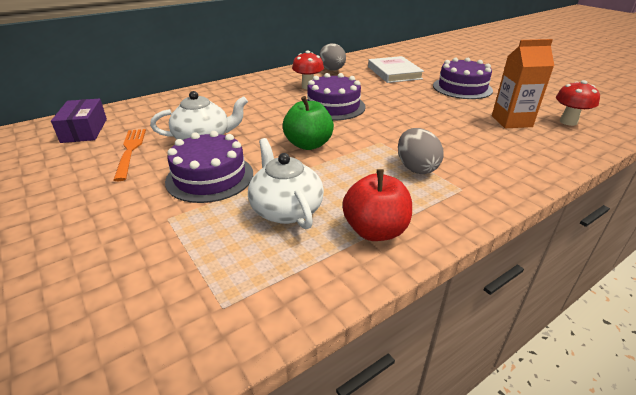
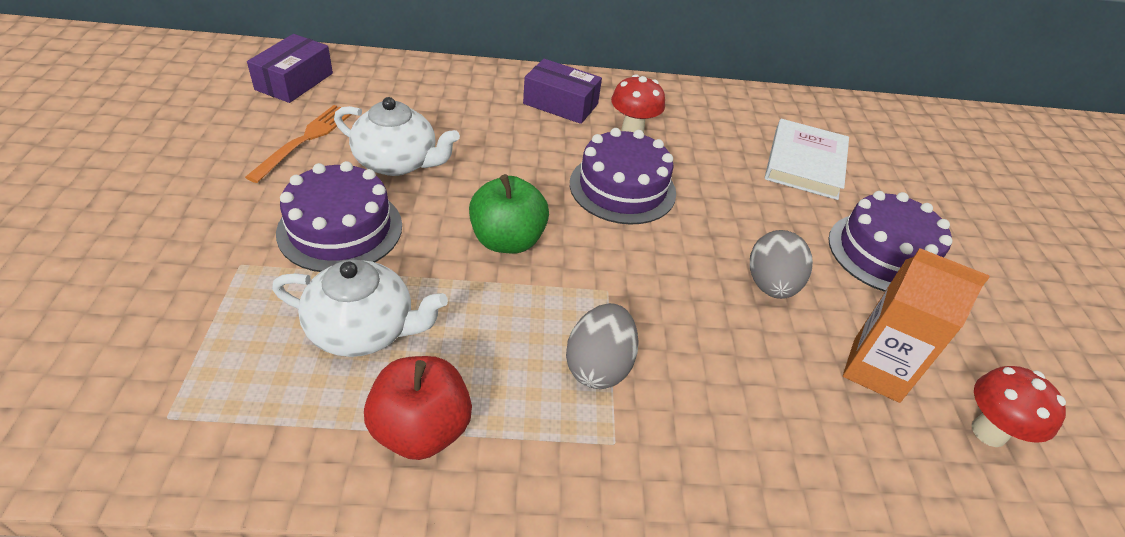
camera: 30 degrees right, 10 degrees up
(259, 89) = (560, 104): none -> purple box
(286, 209) = (363, 329): white teapot -> white teapot turned 90 degrees clockwise
(332, 70) = (709, 112): grey egg -> grey egg (771, 285)

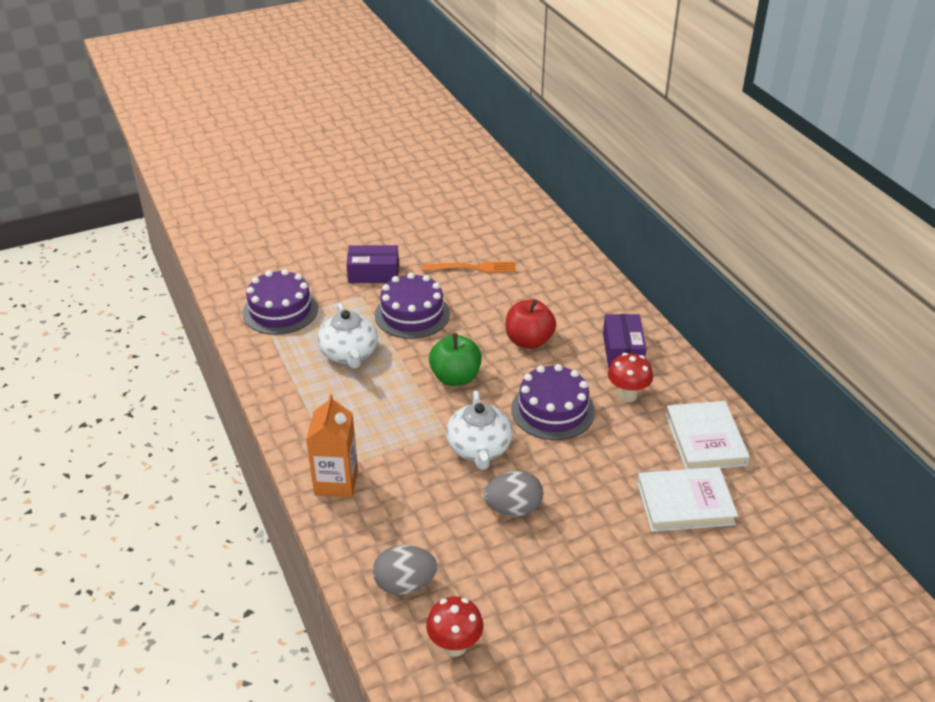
camera: 70 degrees right, 5 degrees down
(294, 81) = (523, 237): purple box -> purple box (373, 273)
(397, 162) = (486, 308): white teapot -> white teapot (479, 448)
(421, 429) = (303, 398): red apple -> red apple (529, 341)
(598, 366) = (384, 446): grey egg -> grey egg (405, 584)
(724, 115) = (705, 439): none -> white book
(876, 370) = (471, 577): orange carton -> orange carton (336, 482)
(885, 253) = (606, 570): purple cake -> purple cake (280, 310)

